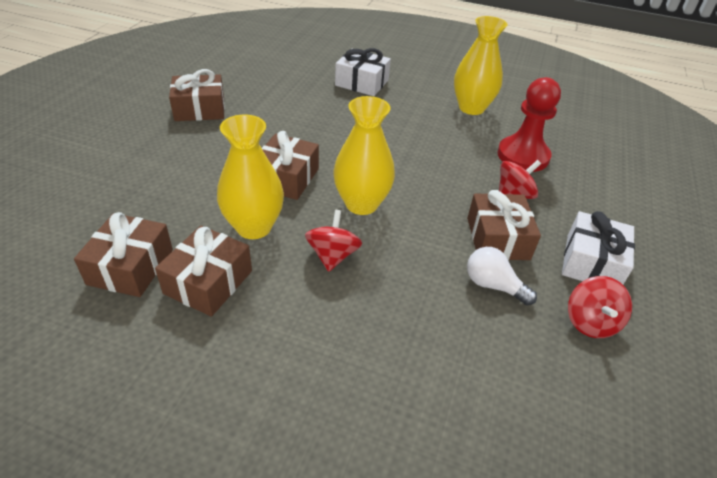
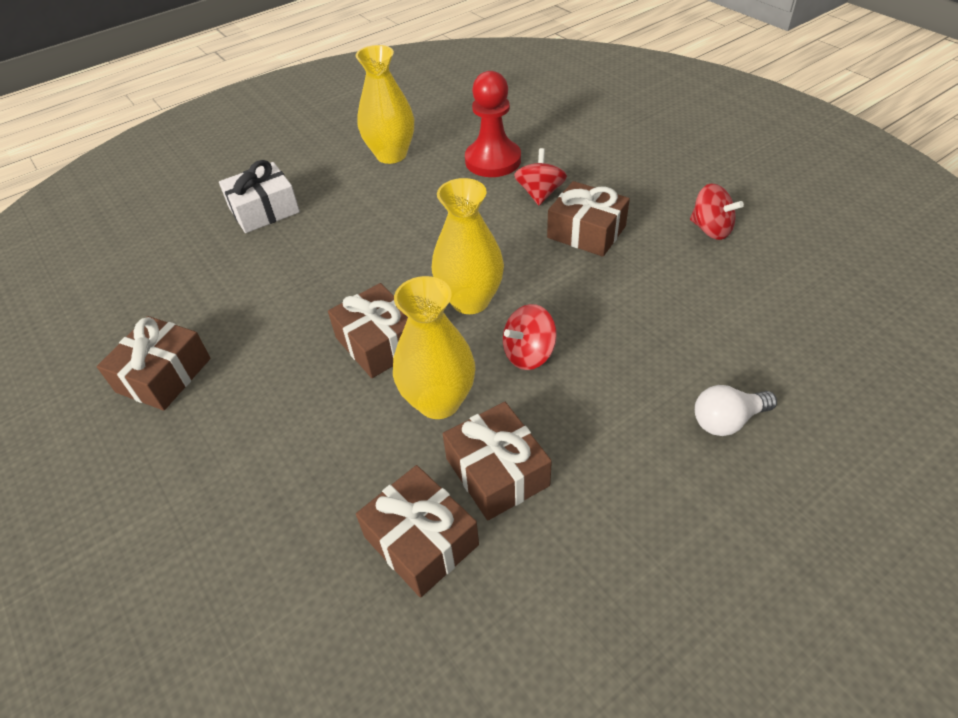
camera: 50 degrees left, 5 degrees up
(333, 256) = (529, 354): red spinning top -> red spinning top turned 75 degrees counterclockwise
(493, 285) = (639, 263): white light bulb -> white light bulb (727, 420)
(591, 262) = (651, 194): white gift -> none

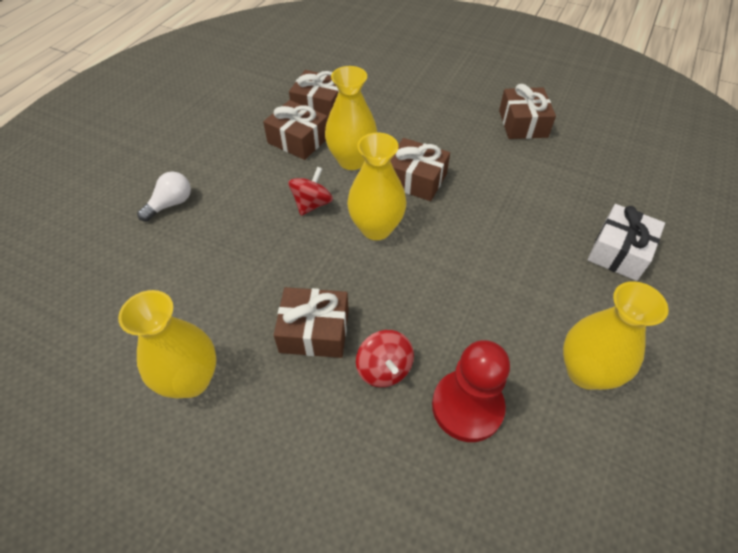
camera: 150 degrees right, 5 degrees up
(710, 229) = (191, 380): red spinning top -> yellow vase

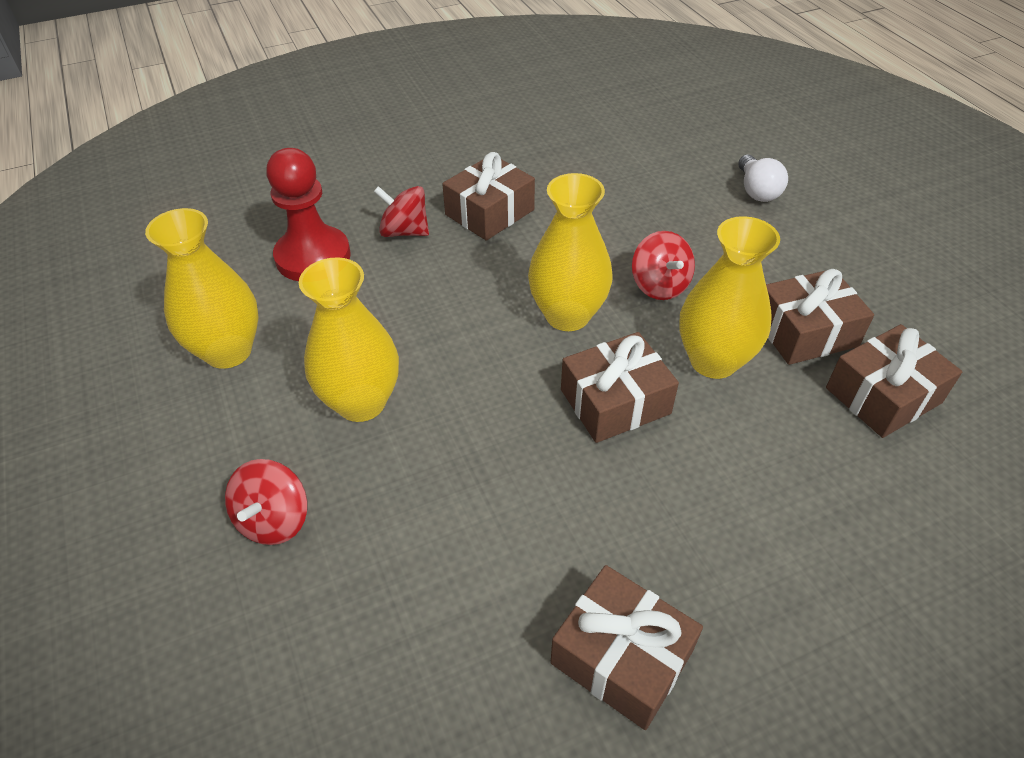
camera: 130 degrees right, 5 degrees down
(191, 380) = (522, 139): yellow vase -> yellow vase (361, 402)
(619, 251) = (274, 520): white gift -> red spinning top

